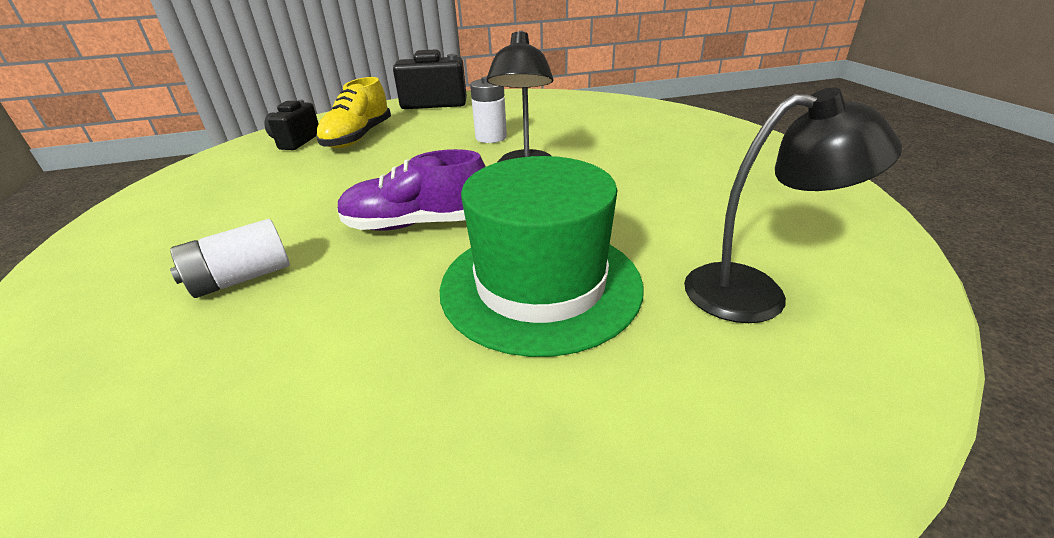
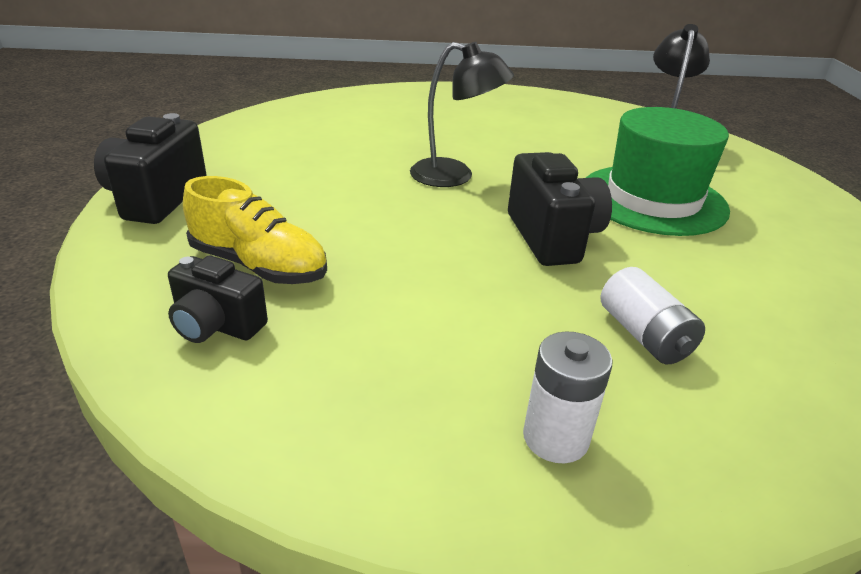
camera: 80 degrees left, 0 degrees up
(417, 224) = (552, 237): purple shoe -> black camera
(491, 137) = (348, 179): white battery -> white battery (555, 438)

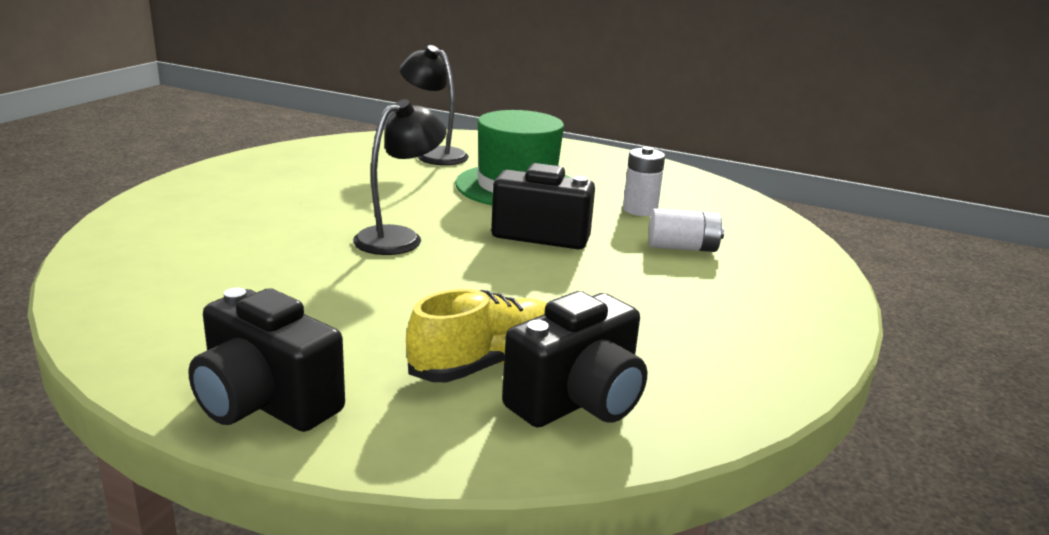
camera: 65 degrees left, 10 degrees down
(217, 325) = (577, 401): black camera -> black camera, size x1.54
(555, 438) = (767, 304): white battery -> white battery (640, 210)

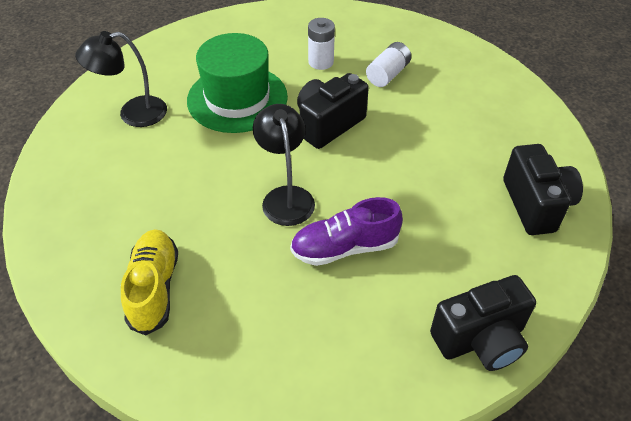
camera: 55 degrees left, 25 degrees up
(352, 283) = (345, 247): none -> purple shoe
(487, 363) = (481, 224): yellow shoe -> yellow shoe (154, 288)

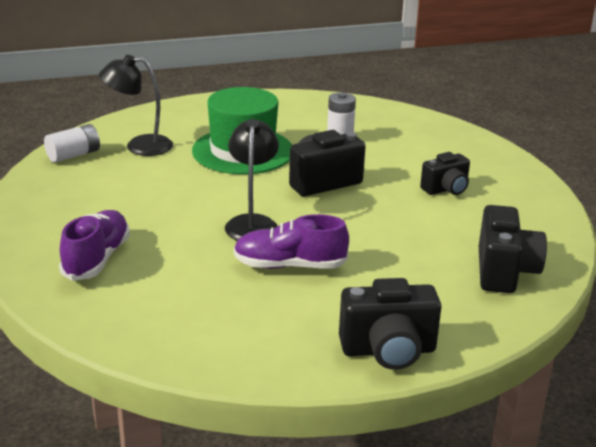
camera: 15 degrees right, 20 degrees down
(154, 288) = (97, 259): yellow shoe -> purple shoe
(388, 74) = (403, 157): white battery -> white battery (74, 155)
(442, 108) = (446, 189): none -> black camera

